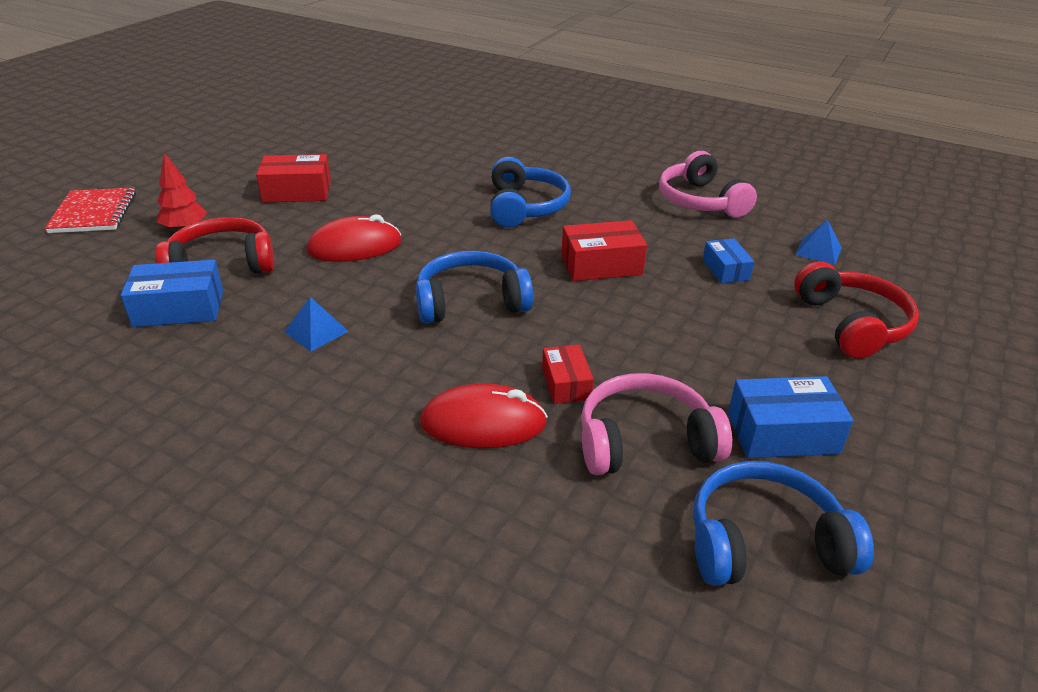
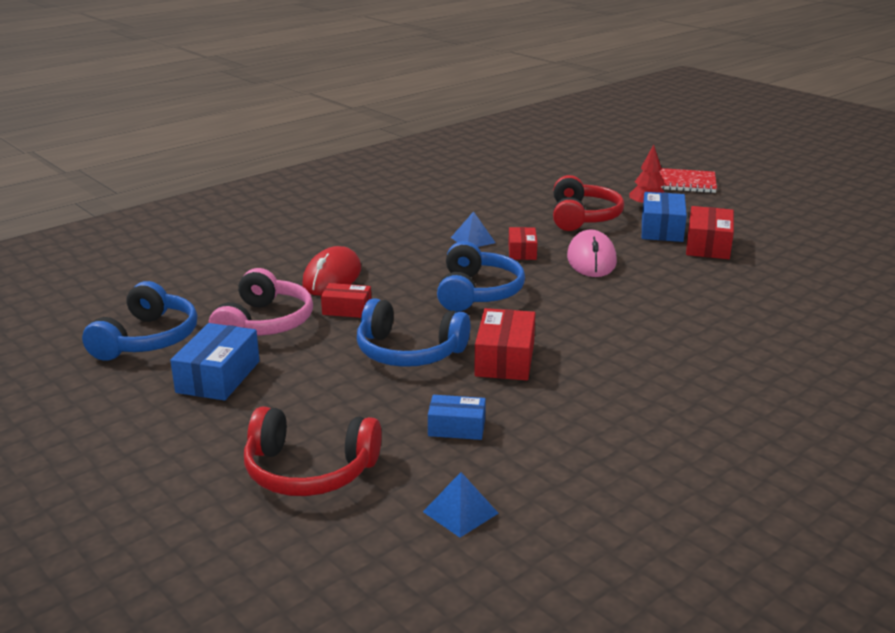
camera: 110 degrees right, 10 degrees down
(179, 308) = (528, 205): blue box -> blue box (662, 229)
(345, 291) = (522, 252): none -> red box
(354, 247) = (591, 260): red mouse -> pink mouse
(525, 207) = (647, 343): blue headphones -> blue headphones (409, 352)
(700, 201) = (631, 464): pink headphones -> none

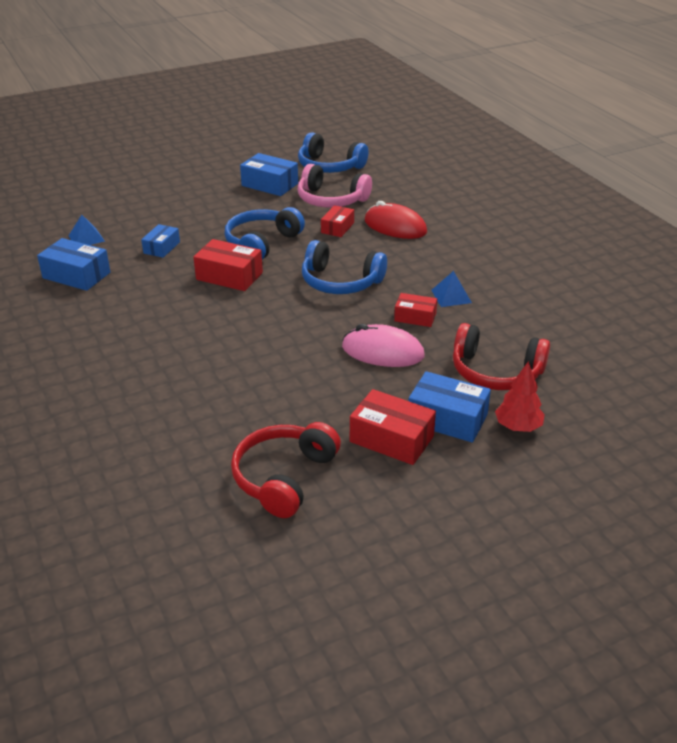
camera: 105 degrees right, 10 degrees up
(309, 471) = (156, 204): red headphones -> red headphones (284, 477)
(578, 485) = (76, 275): none -> blue box
(683, 183) = (609, 487): red notebook -> none

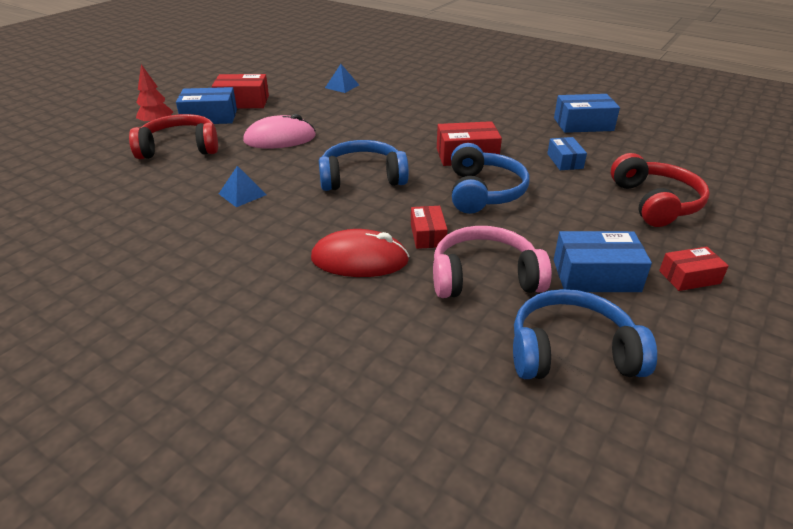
camera: 150 degrees right, 0 degrees up
(86, 238) = (641, 150): blue pyramid -> blue pyramid (342, 86)
(284, 477) = (294, 78): red headphones -> red headphones (655, 202)
(415, 317) = (268, 168): red box -> red box (689, 277)

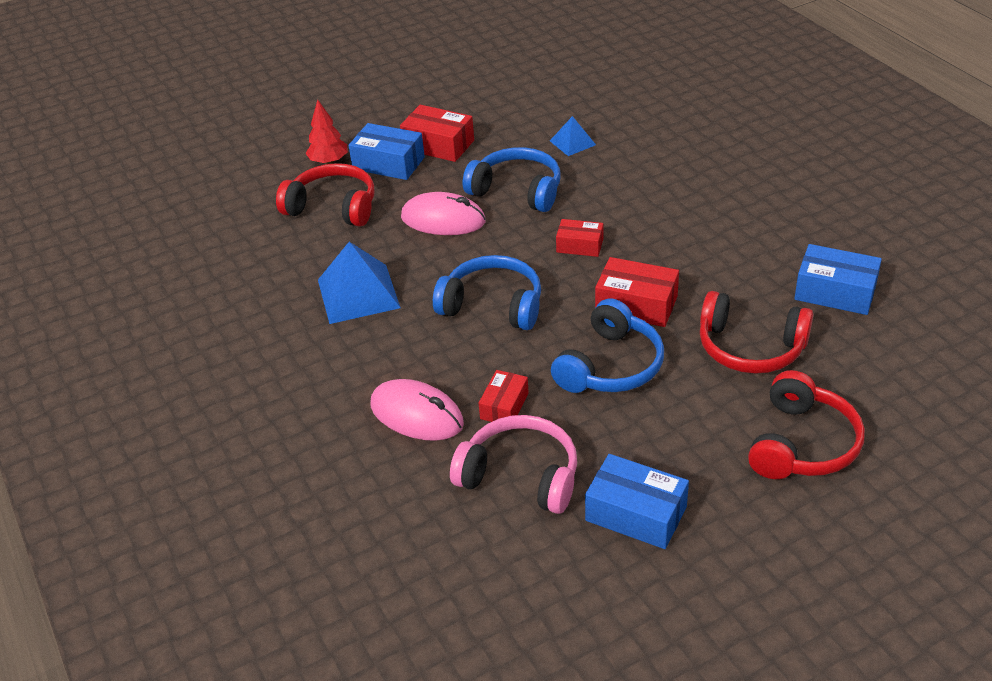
camera: 30 degrees right, 5 degrees up
(242, 194) = (358, 293): blue pyramid -> blue pyramid, size x1.84
(359, 260) = (416, 414): red mouse -> pink mouse
(565, 161) = (750, 347): blue box -> red headphones
(571, 352) = (533, 584): blue headphones -> blue headphones (517, 191)
(689, 277) = (736, 551): red box -> red box (579, 245)

